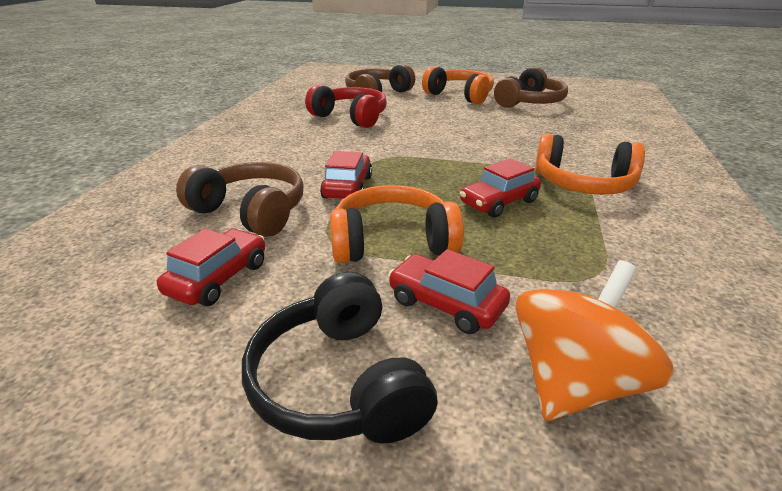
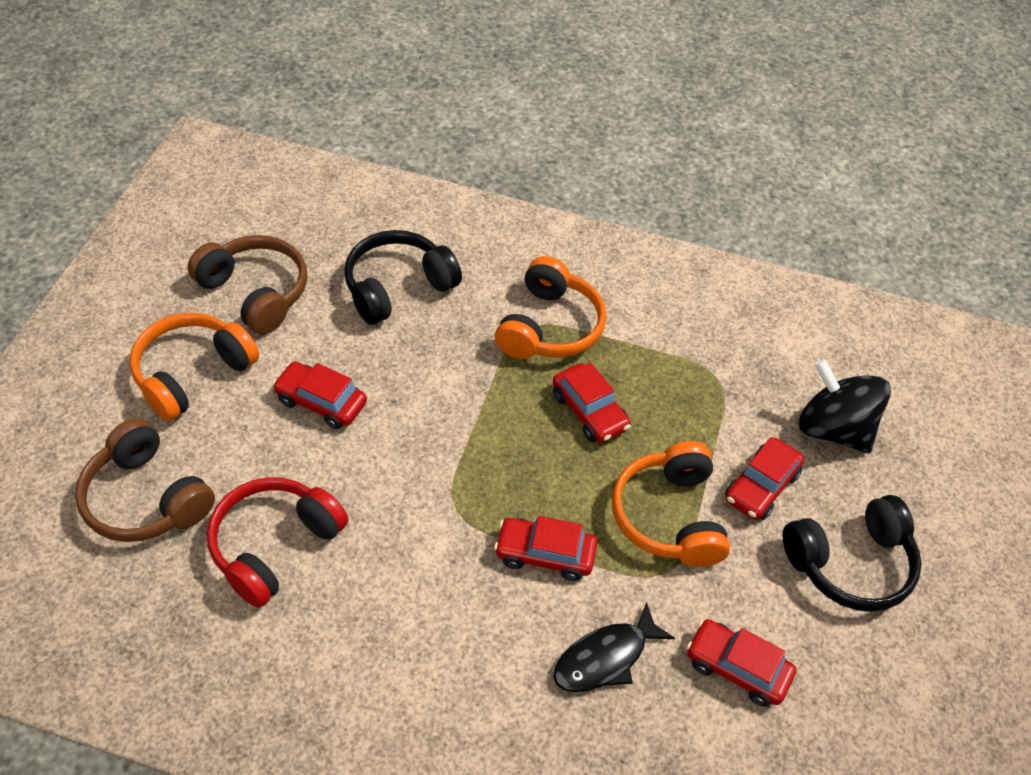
camera: 90 degrees left, 20 degrees up
(251, 212) = (605, 658): brown headphones -> black fish
(456, 120) = (321, 402): none -> red car
(571, 133) = (398, 287): none -> black headphones
(574, 382) = (834, 429): orange spinning top -> black spinning top

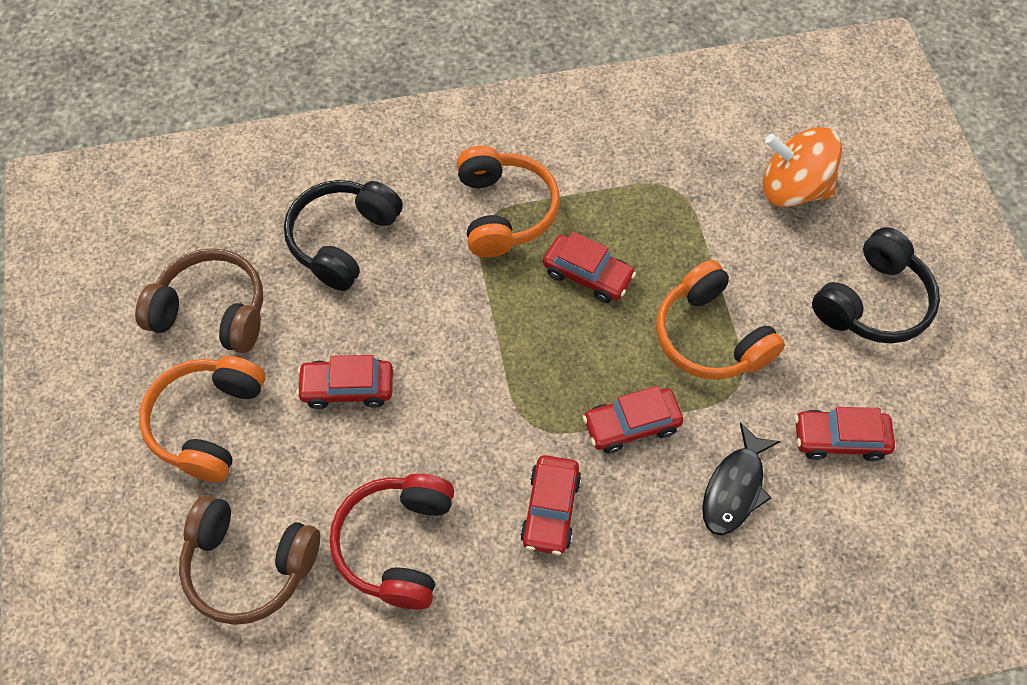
camera: 25 degrees left, 10 degrees up
(761, 486) = (767, 270): red car -> red car (550, 509)
(834, 429) = (793, 188): black spinning top -> orange spinning top

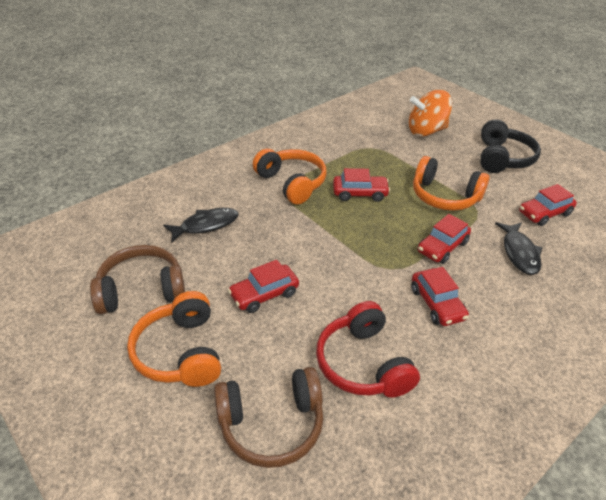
camera: 30 degrees left, 20 degrees down
(343, 240) = (206, 225): black headphones -> black fish

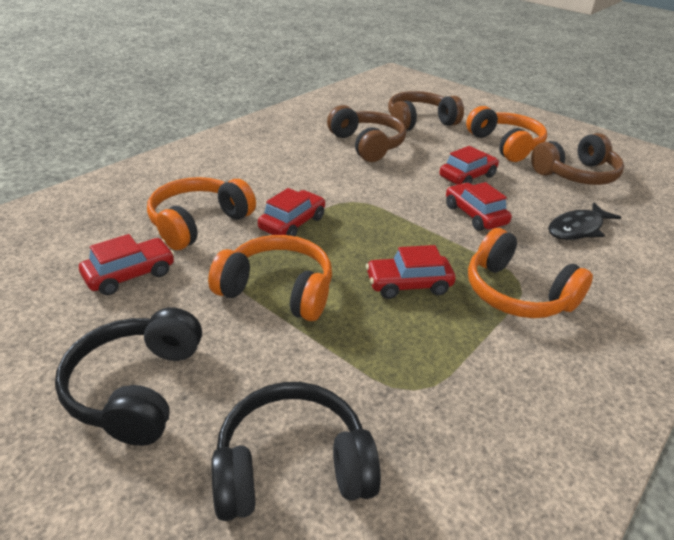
camera: 170 degrees right, 5 degrees down
(363, 363) = (367, 145): red headphones -> brown headphones
(426, 131) = (292, 466): orange spinning top -> black headphones
(437, 304) = (305, 178): red car -> red car (475, 215)
(519, 253) = (198, 223): black fish -> orange headphones

